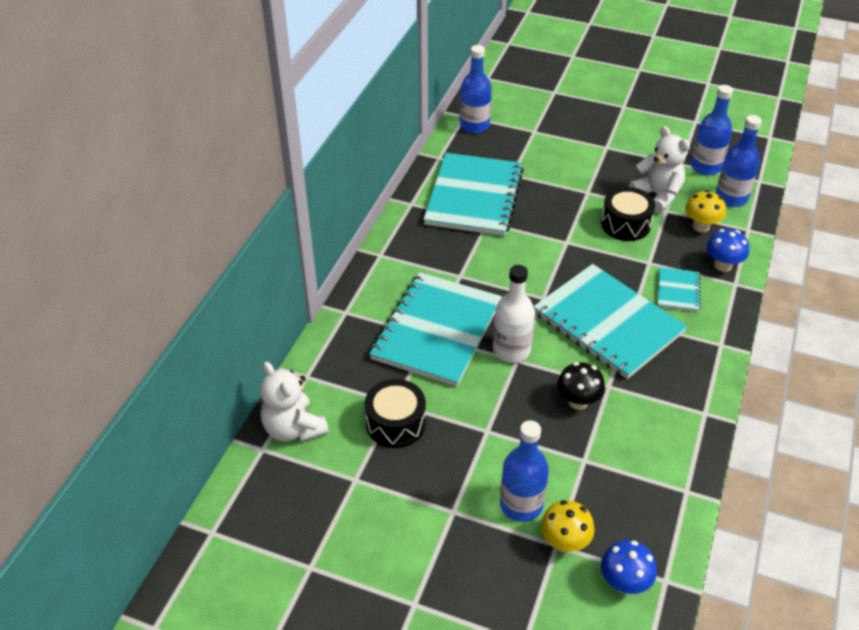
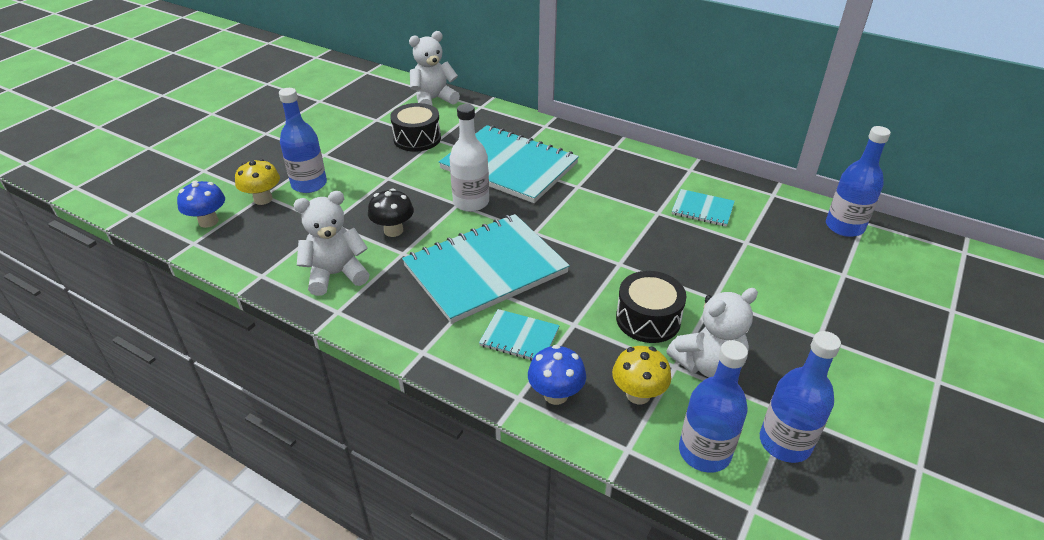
camera: 100 degrees right, 5 degrees down
(474, 196) = (702, 209): turquoise notebook -> turquoise notebook, size x0.45
(659, 429) = (336, 274): none -> white teddy bear

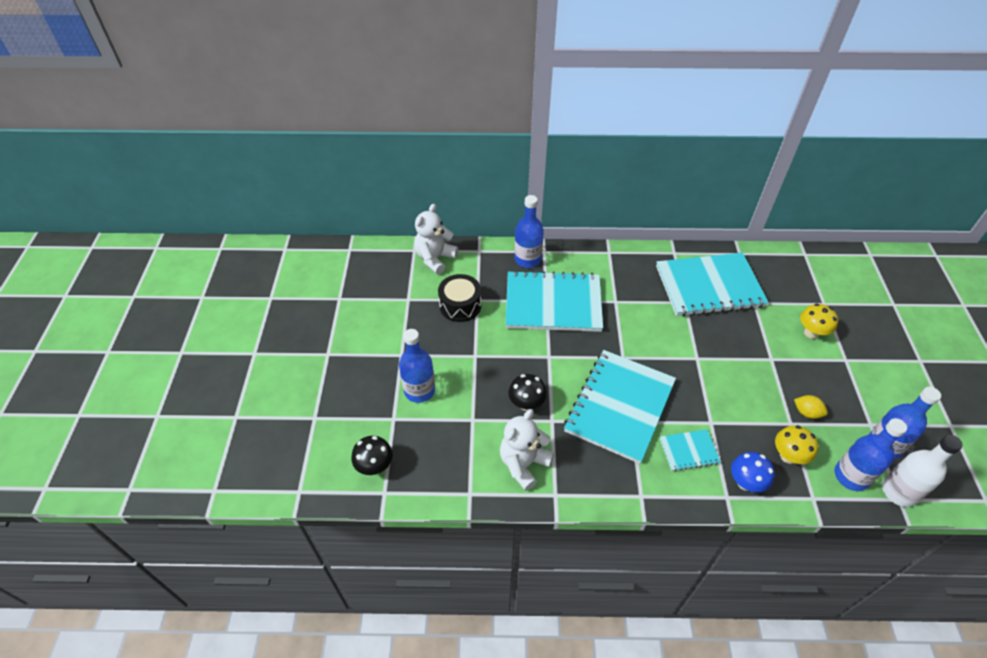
camera: 30 degrees left, 10 degrees up
(208, 221) = (375, 466): blue mushroom -> black mushroom
(263, 199) = (397, 423): yellow mushroom -> yellow mushroom (811, 333)
(471, 202) = (557, 351): white bottle -> white bottle (899, 491)
(648, 319) = (749, 395): black drum -> none
(702, 209) = (709, 286): turquoise notebook -> turquoise notebook, size x2.21
(708, 365) = (806, 412): white teddy bear -> yellow lemon
(844, 227) = (797, 263): blue bottle -> blue bottle (527, 259)

